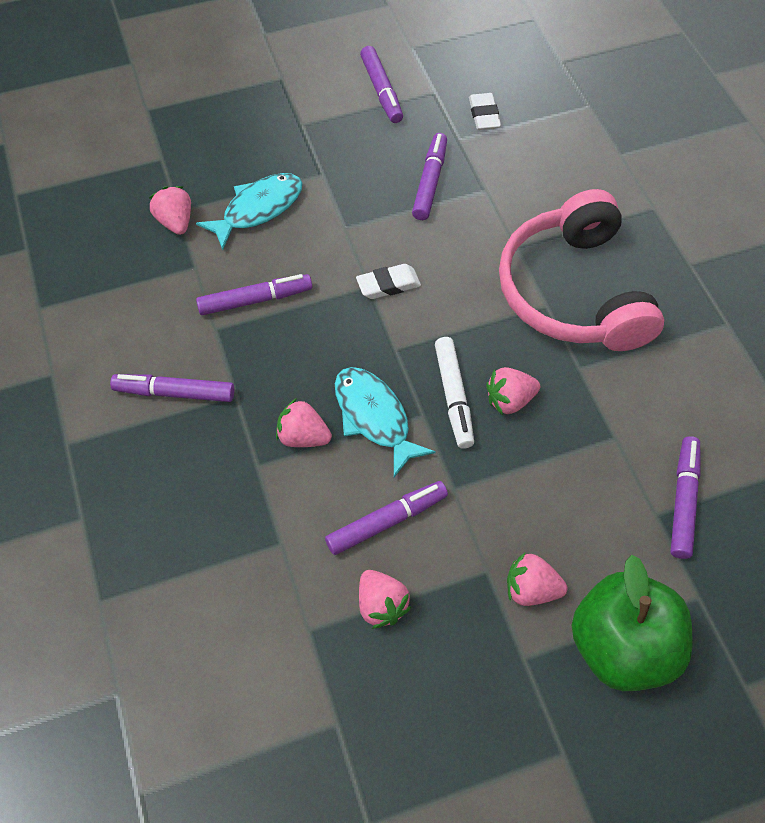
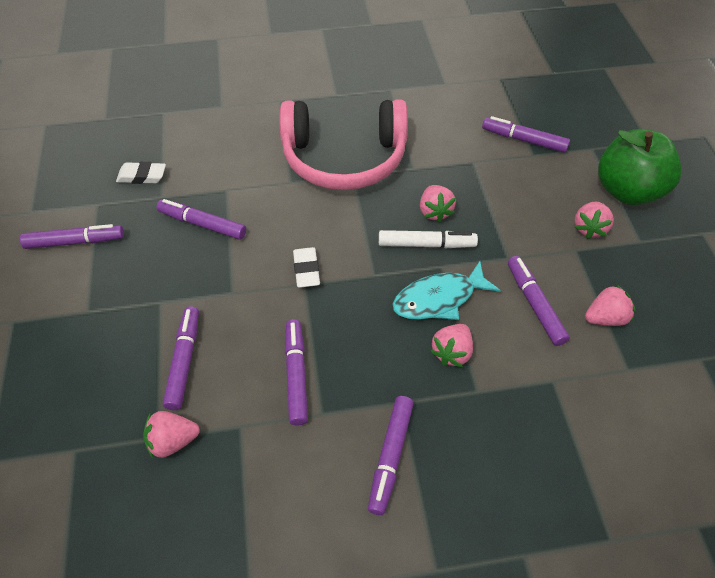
camera: 80 degrees left, 5 degrees down
(258, 209) = (184, 361): turquoise fish -> purple marker

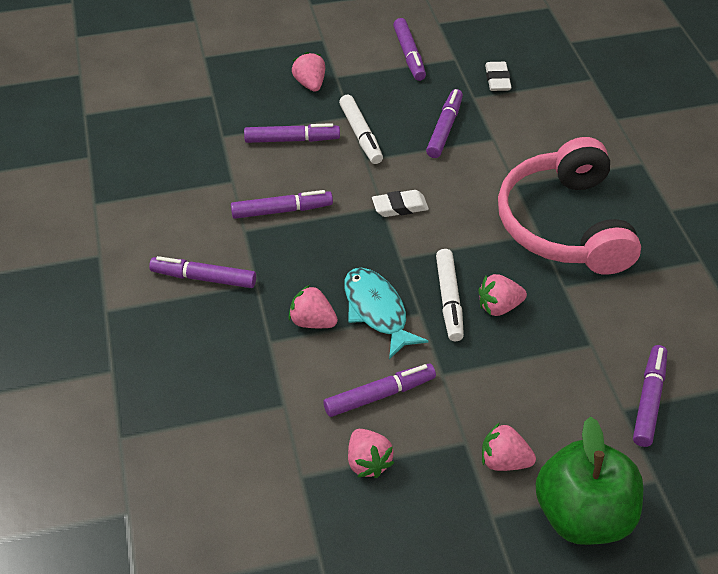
camera: 85 degrees right, 5 degrees down
(173, 441) = (219, 145): pink strawberry -> pink strawberry (310, 84)
(193, 295) = (360, 135): none -> white marker

